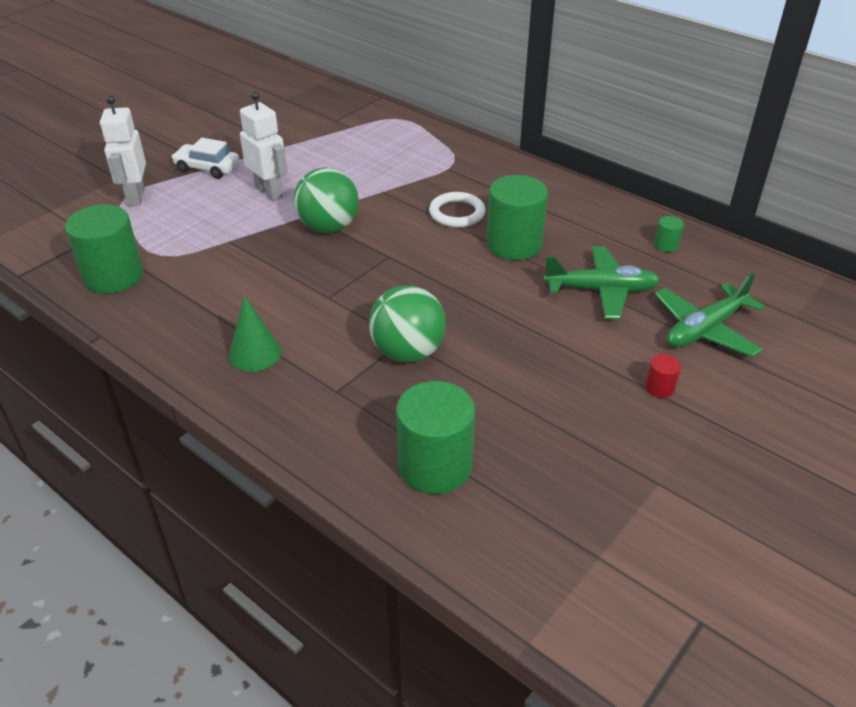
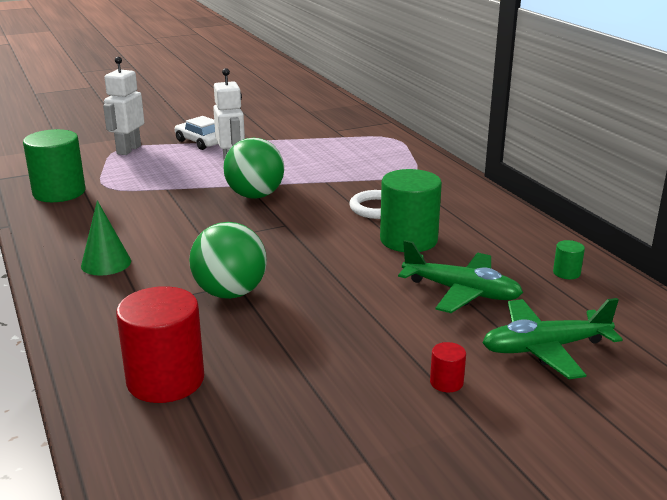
camera: 25 degrees right, 15 degrees down
(435, 466) = (165, 380): green cylinder -> red cylinder

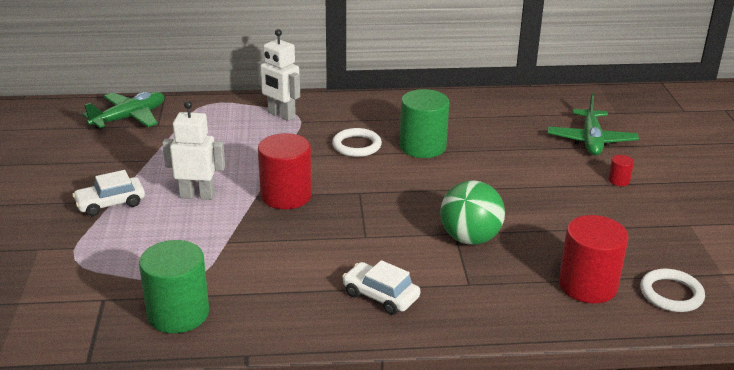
camera: 70 degrees left, 5 degrees up
(106, 263) = (380, 296): green cone -> white car
(128, 150) = (85, 253): white robot -> white robot (281, 115)
(169, 450) = (671, 294): none -> white ring
(255, 196) = (286, 196): green ball -> red cylinder
(461, 292) = (512, 147): green plane -> green plane (129, 118)
(566, 273) = (503, 107): green cylinder -> none

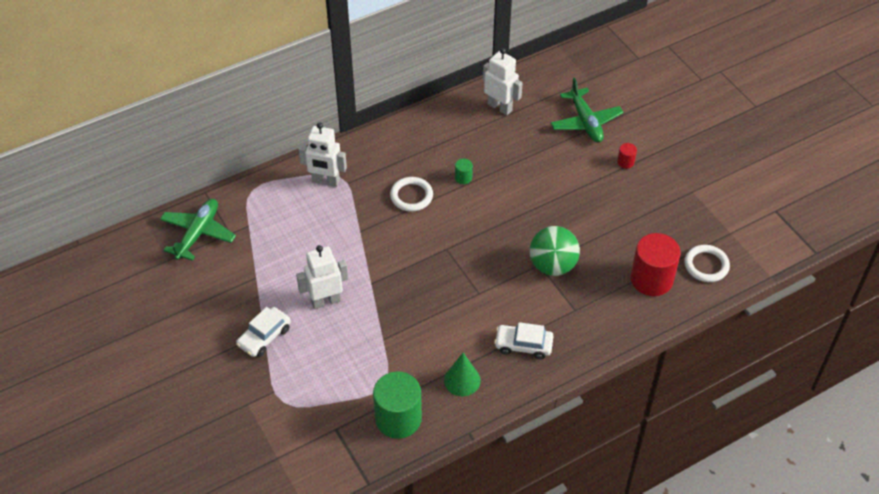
camera: 25 degrees left, 20 degrees up
(281, 304) = (462, 380): none -> green cone
(286, 196) = (394, 274): red cylinder -> none
(422, 147) = (463, 178): green cylinder -> green cylinder, size x0.43
(502, 109) = (500, 107): none -> white robot

